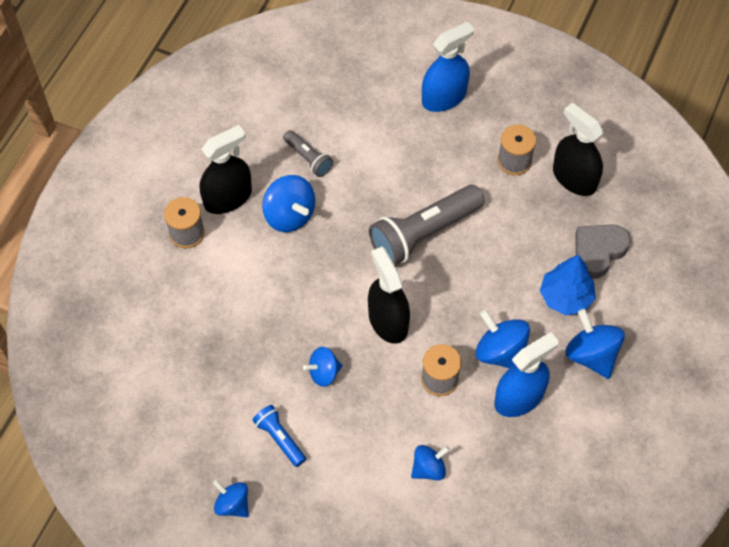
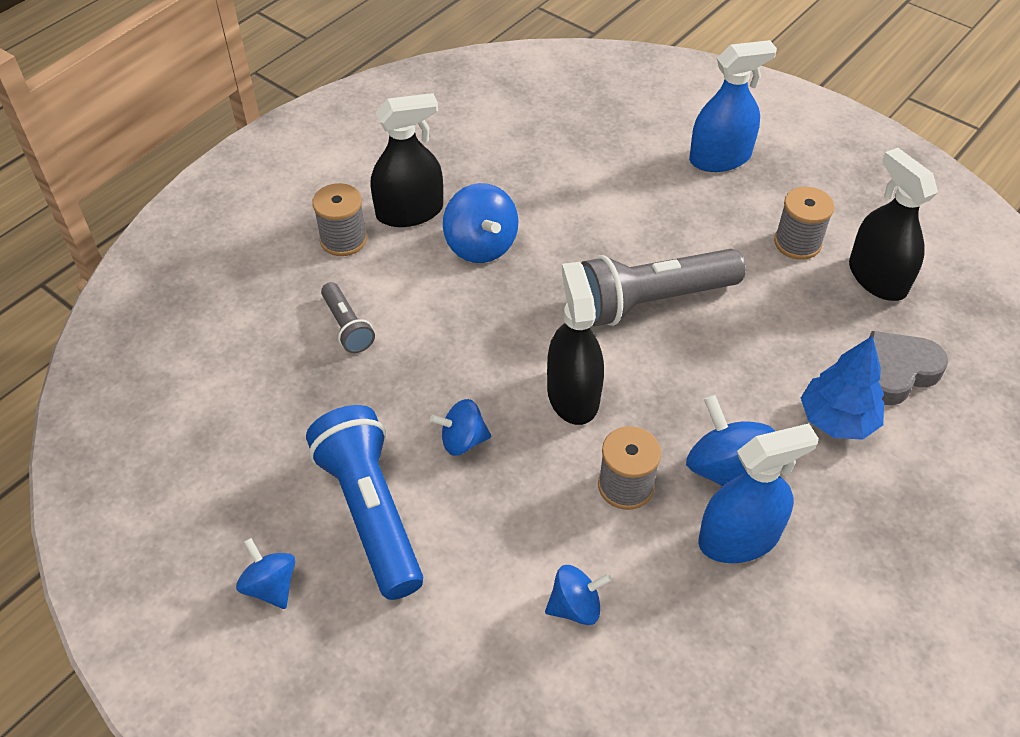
camera: 15 degrees right, 10 degrees down
(280, 438) = (371, 512): blue flashlight -> blue flashlight, size x1.97
(308, 159) = (526, 190): grey flashlight -> grey flashlight (347, 326)
(591, 355) = (862, 504): blue spinning top -> none

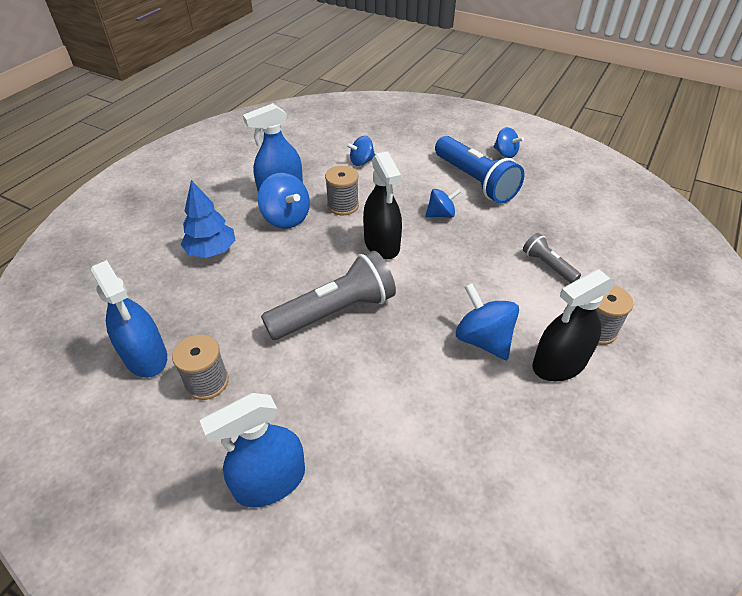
camera: 170 degrees right, 5 degrees down
(877, 278) = (145, 356): black spray bottle -> blue spray bottle
(896, 372) = (160, 284): grey heart -> none

